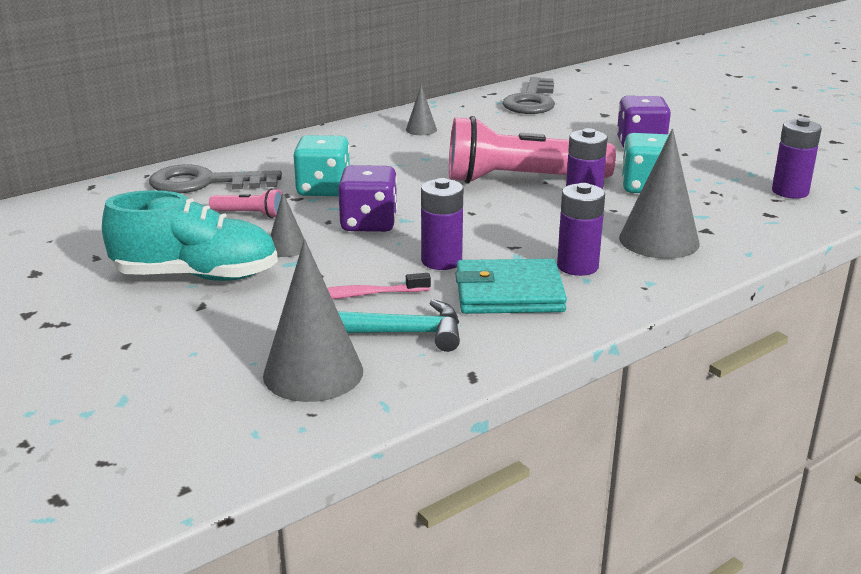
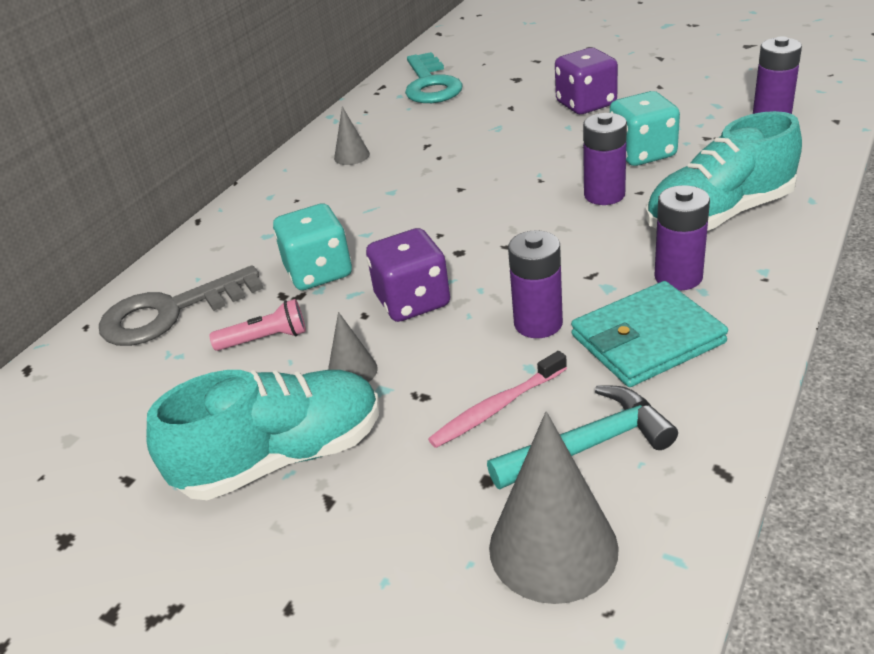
camera: 20 degrees left, 10 degrees up
(521, 180) = (515, 186): pink flashlight -> none
(531, 101) = (430, 84): grey key -> turquoise key
(659, 240) = (719, 215): grey cone -> turquoise shoe

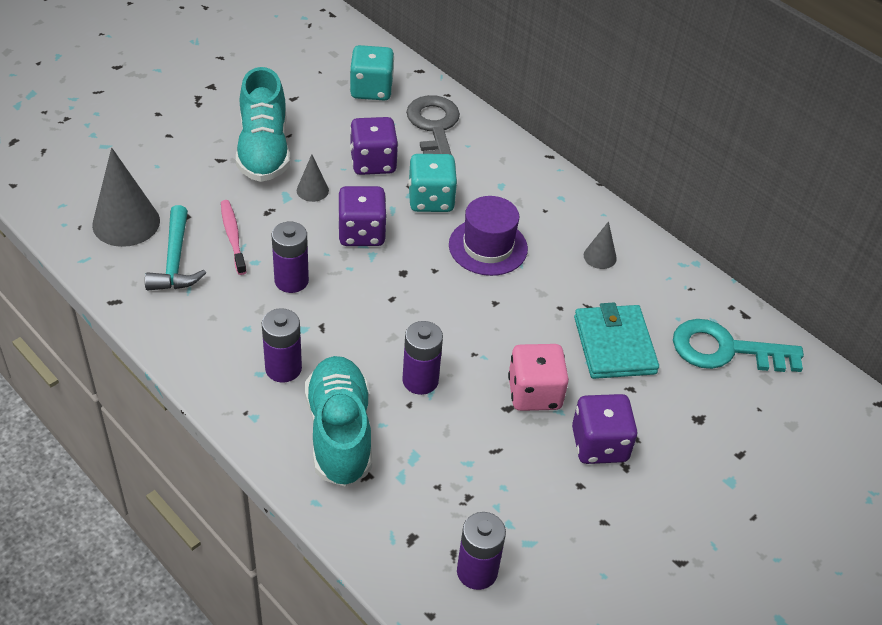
camera: 100 degrees right, 10 degrees up
(265, 339) = (373, 163): pink flashlight -> purple dice
(378, 214) = (488, 247): none -> purple hat
(559, 141) = (534, 393): none -> pink dice
(642, 153) = (471, 437): turquoise dice -> turquoise dice (371, 90)
(647, 339) = (235, 322): turquoise wallet -> turquoise wallet (614, 345)

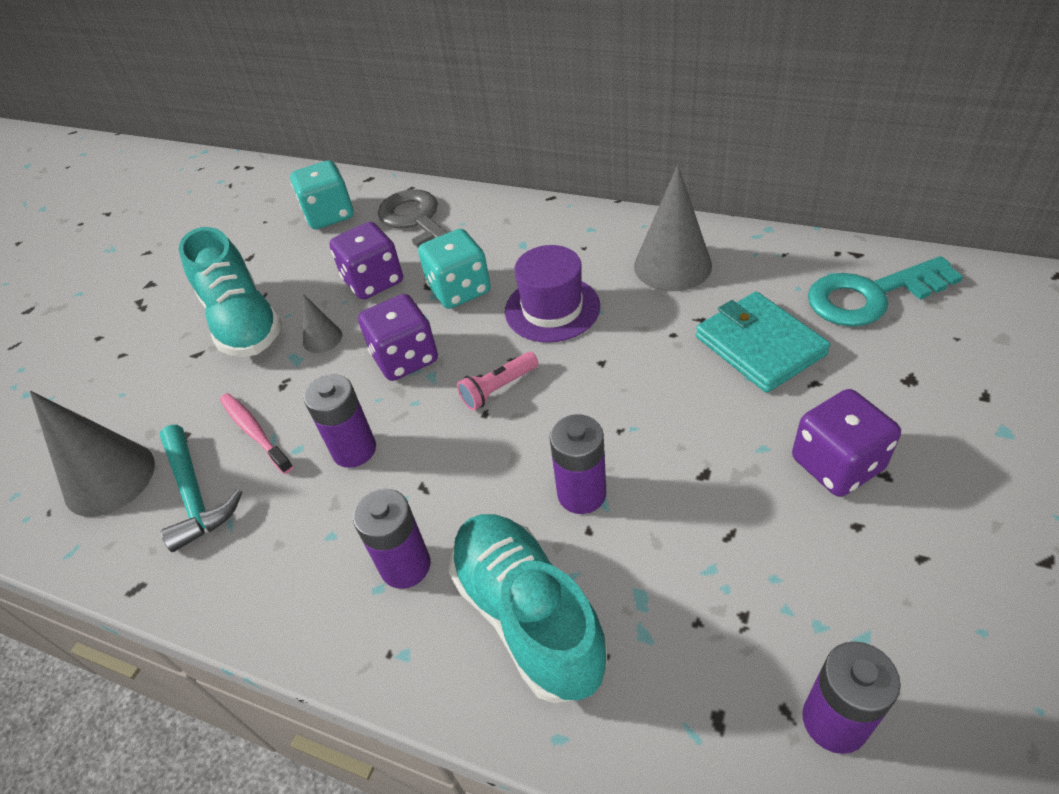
camera: 15 degrees left, 0 degrees up
(411, 286) = (498, 388): none -> pink flashlight
(534, 393) = (720, 441): pink dice -> none
(600, 256) = (672, 265): grey cone -> grey cone, size x1.97

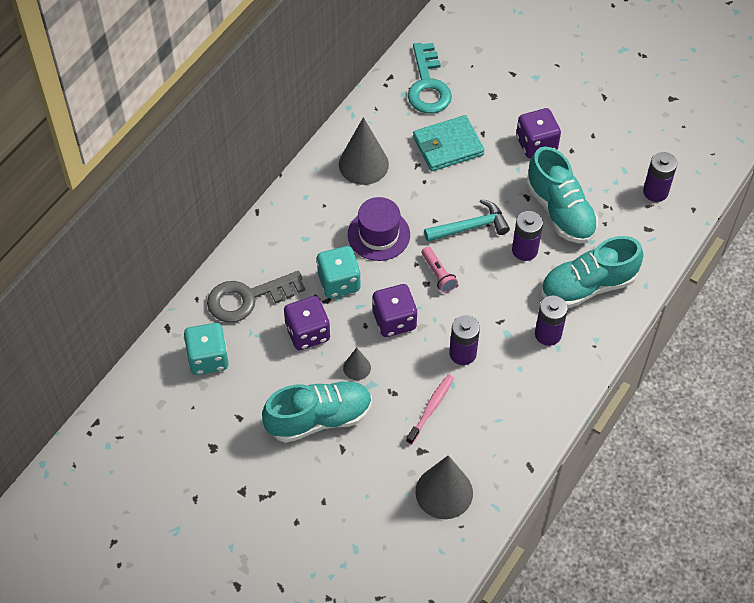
camera: 85 degrees left, 10 degrees up
(194, 495) = (472, 440): turquoise hammer -> turquoise hammer (470, 227)
(254, 432) = (431, 408): pink toothbrush -> pink toothbrush turned 150 degrees clockwise
(693, 534) = (560, 211): none -> turquoise shoe

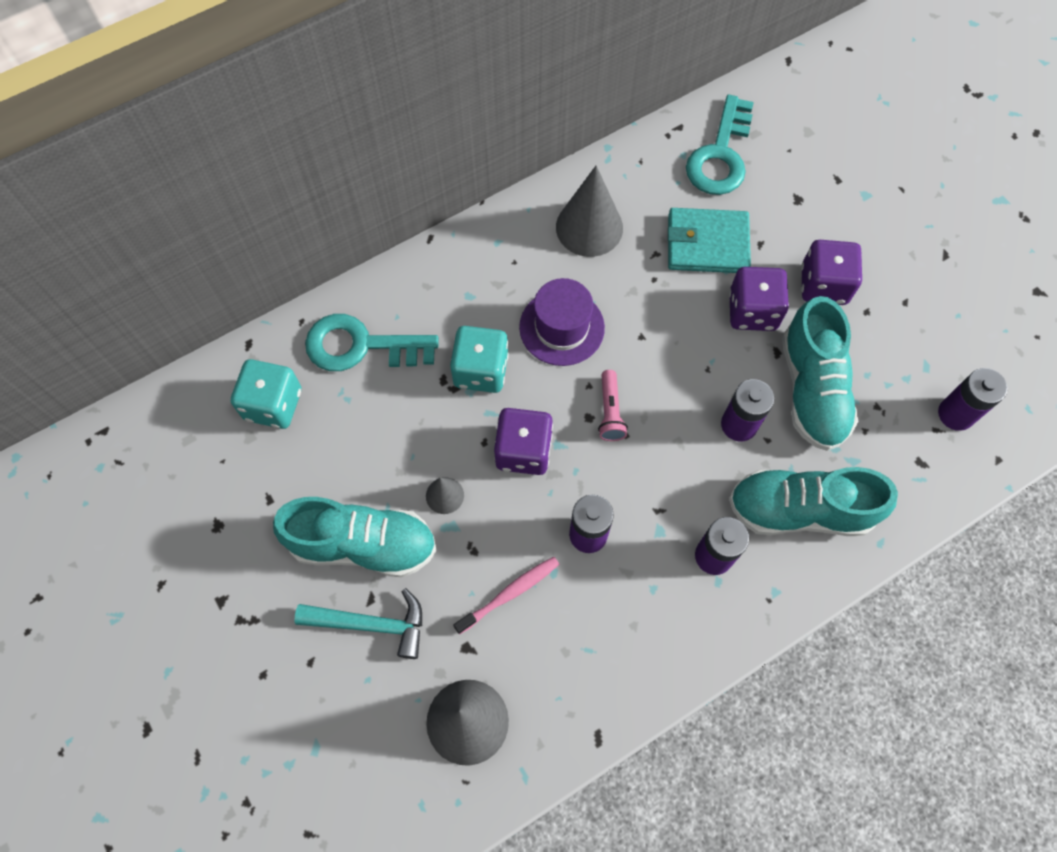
camera: 25 degrees right, 10 degrees up
(248, 298) = (361, 346): grey key -> turquoise key
(307, 333) = (408, 422): purple dice -> purple dice (752, 311)
(470, 227) = (683, 364): turquoise hammer -> turquoise hammer (371, 624)

